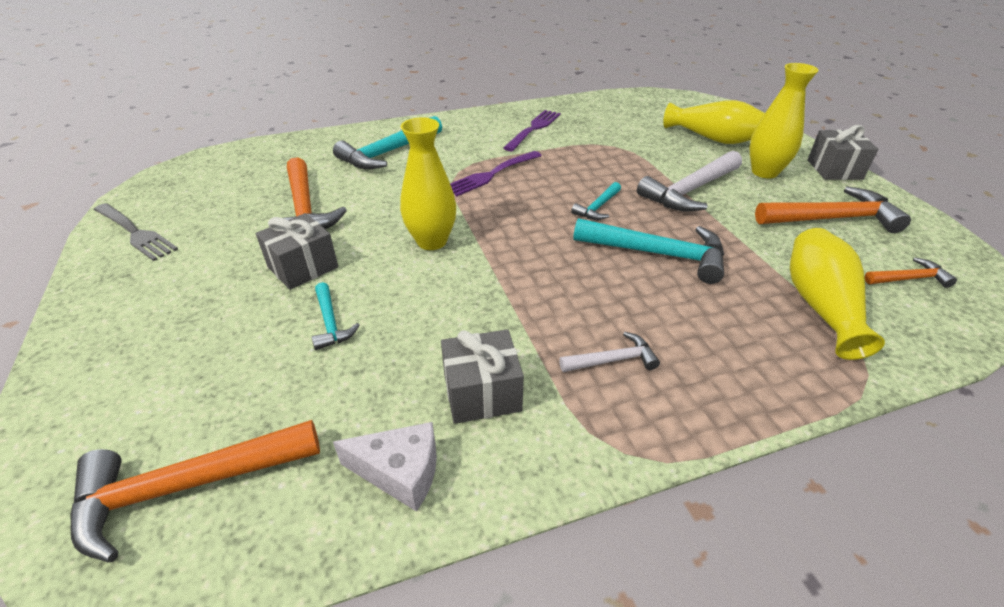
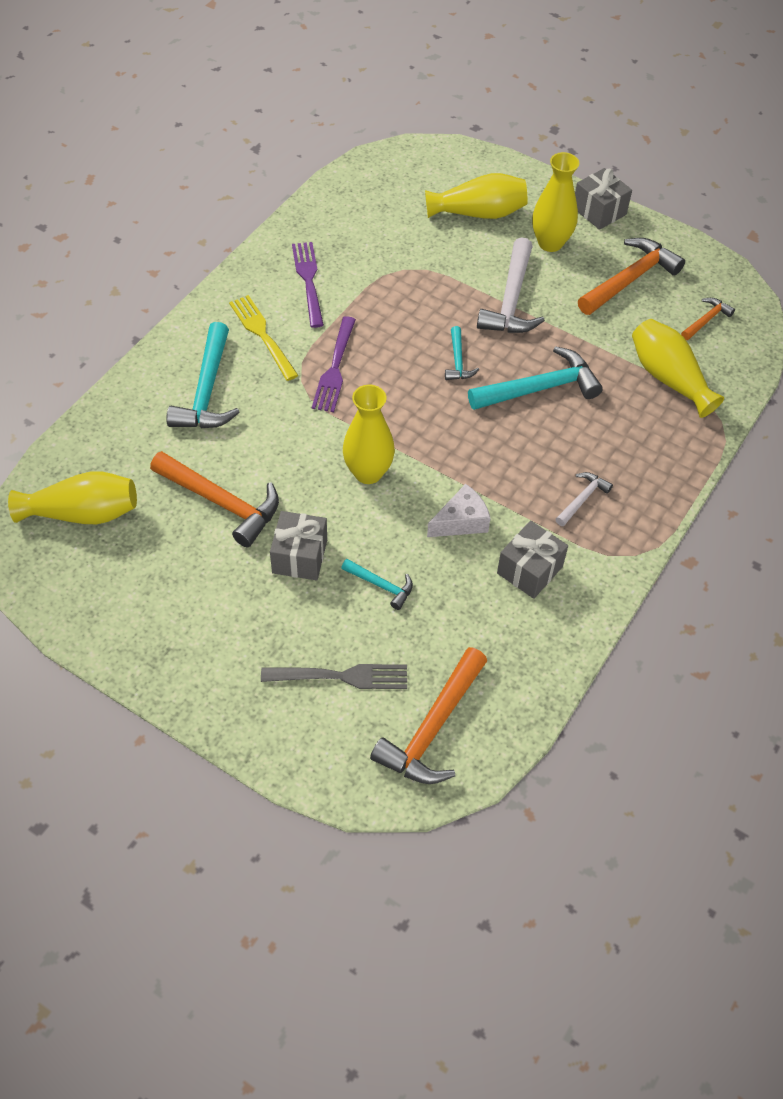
camera: 40 degrees left, 15 degrees up
(134, 232) = (106, 615): grey fork -> grey fork (340, 677)
(220, 176) = (83, 513): none -> yellow vase
(400, 472) = (535, 643): white cheese -> white cheese (461, 521)
(465, 142) = (263, 335): none -> yellow fork

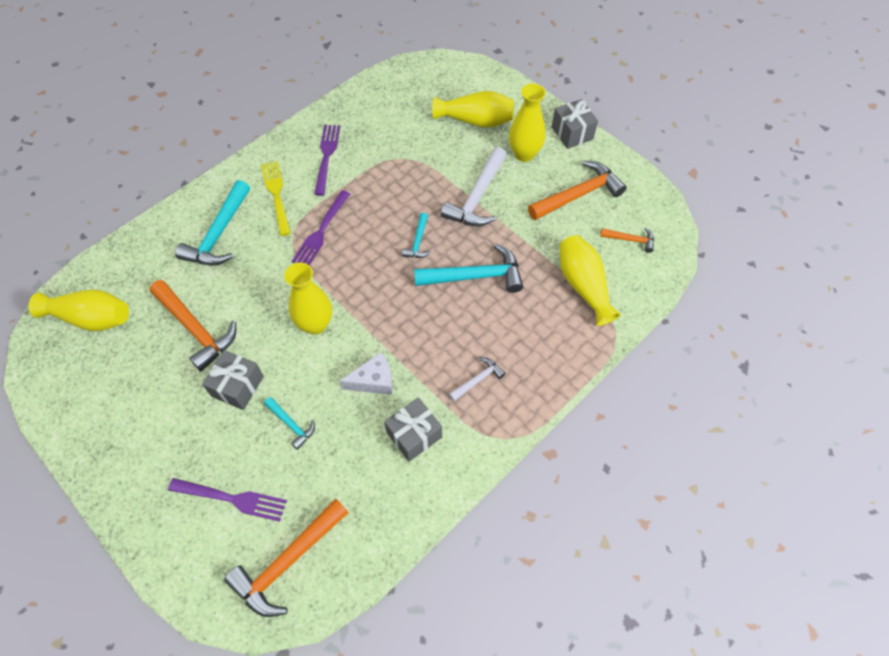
camera: 15 degrees right, 5 degrees up
(340, 677) = (231, 499): grey fork -> purple fork
(706, 320) = (630, 240): orange hammer -> orange hammer turned 45 degrees clockwise

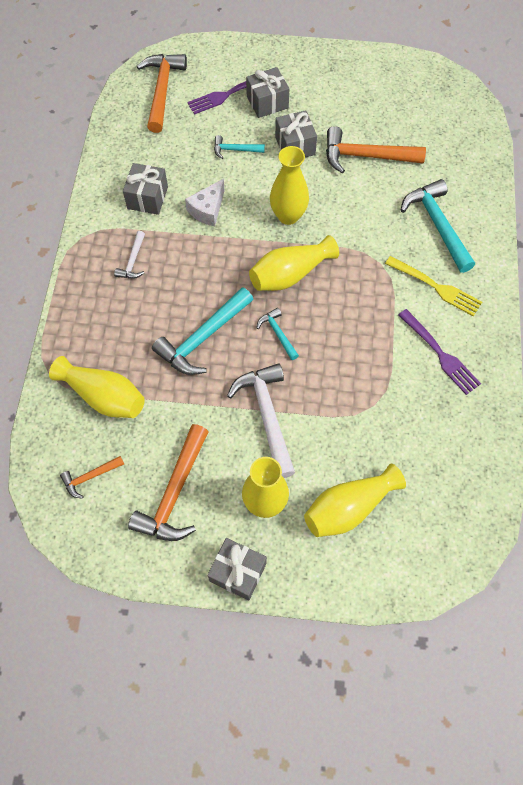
camera: 140 degrees right, 5 degrees up
(91, 318) = (441, 115): yellow vase -> yellow vase (290, 274)
(208, 456) = (267, 102): none -> grey gift
(321, 231) = (364, 284): purple fork -> none

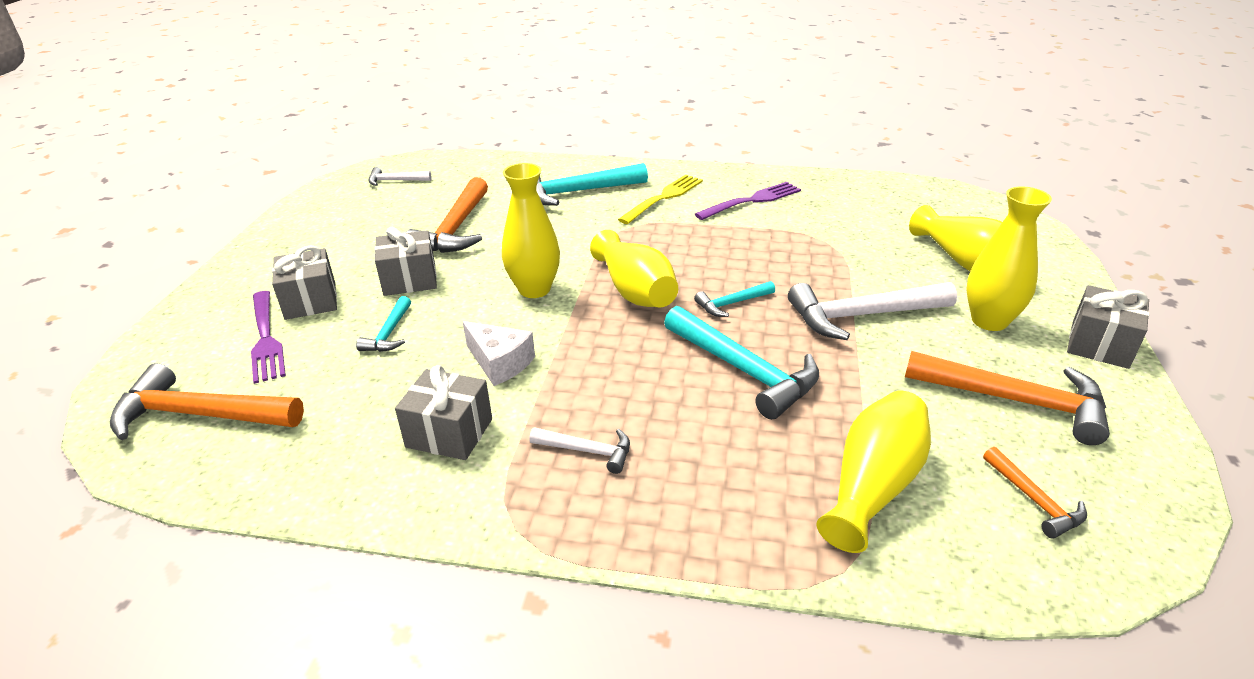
camera: 85 degrees left, 30 degrees down
(438, 102) = (395, 181): none -> white hammer

